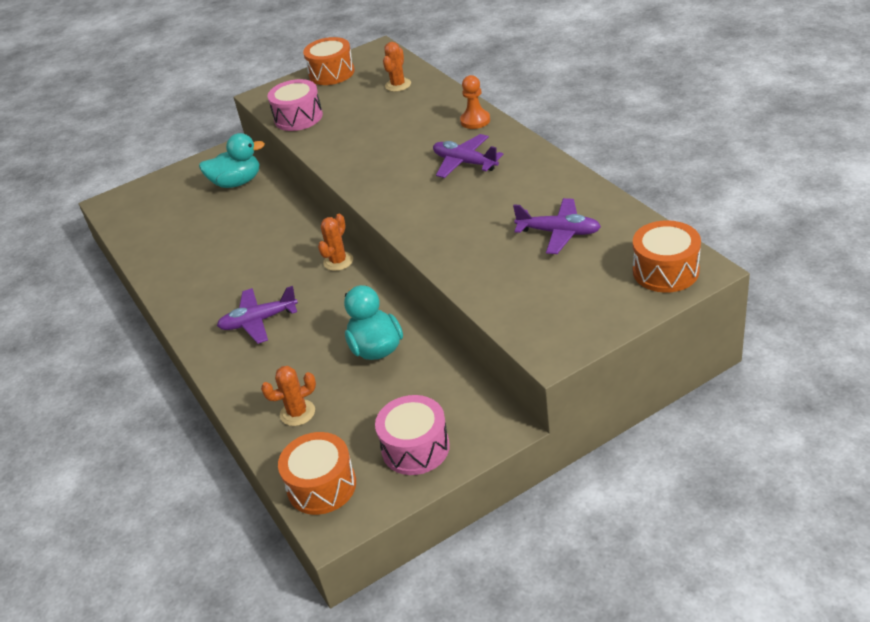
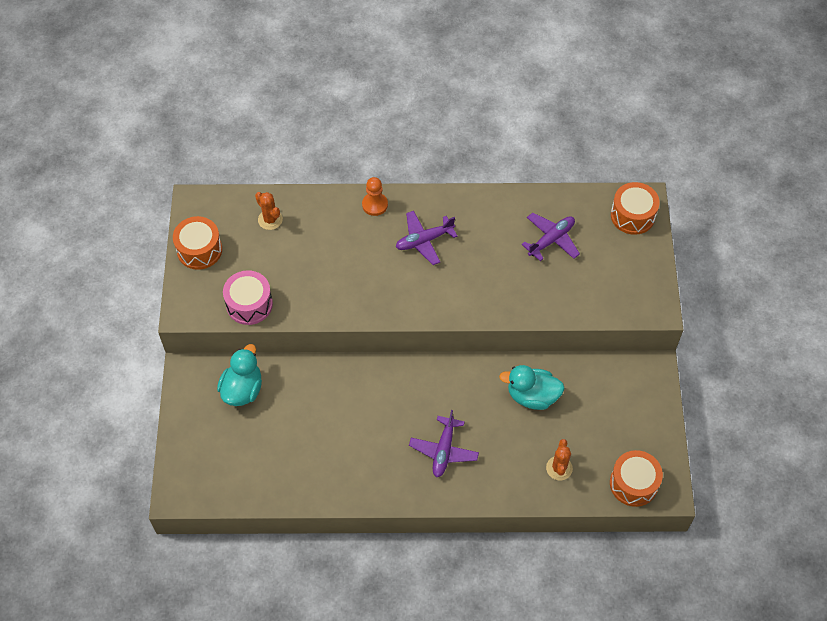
camera: 65 degrees left, 20 degrees up
(338, 261) = (417, 372): orange cactus -> none
(415, 448) = (638, 420): pink drum -> none

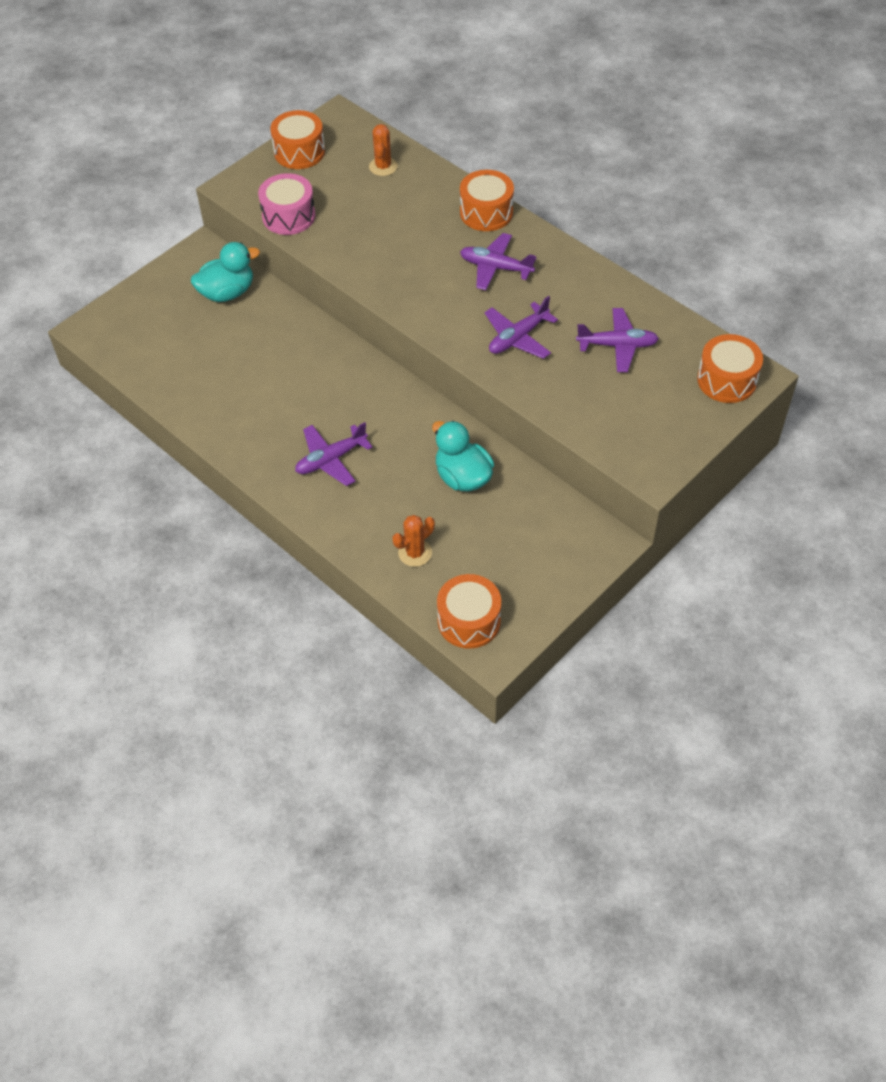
camera: 45 degrees right, 5 degrees down
(375, 205) = (486, 212): orange pawn -> orange drum
(490, 279) = (518, 338): none -> purple plane

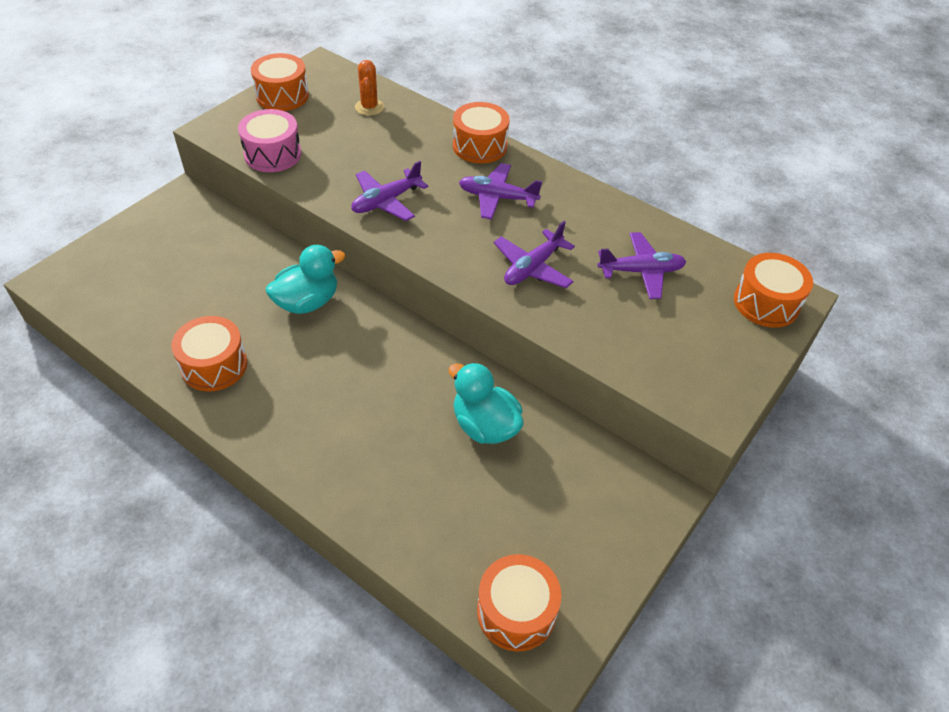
camera: 10 degrees left, 5 degrees down
(227, 292) = (209, 236): turquoise duck -> turquoise duck (307, 302)
(232, 413) = (214, 365): none -> orange drum
(331, 459) = (331, 413): purple plane -> purple plane (386, 201)
(415, 553) = (439, 524): orange cactus -> none

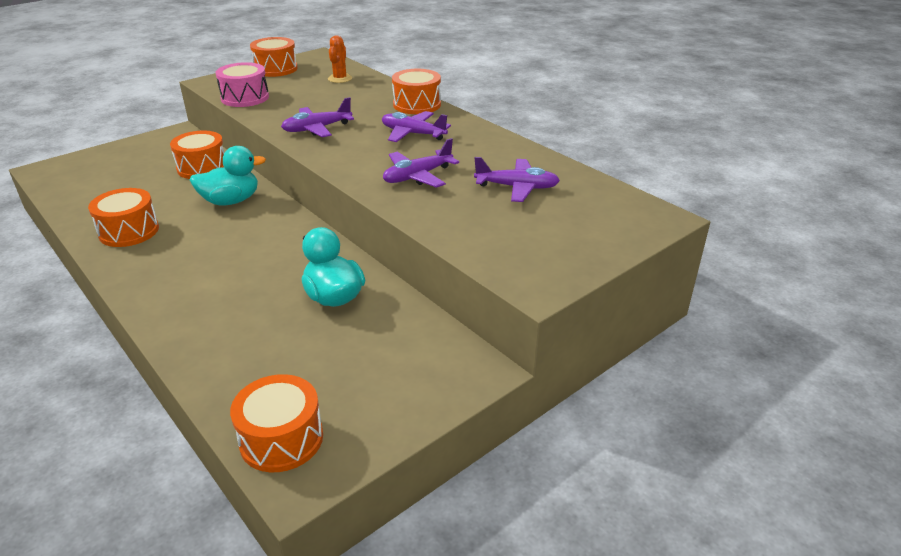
camera: 15 degrees right, 15 degrees down
(766, 303) = (630, 218): orange drum -> orange drum (202, 167)

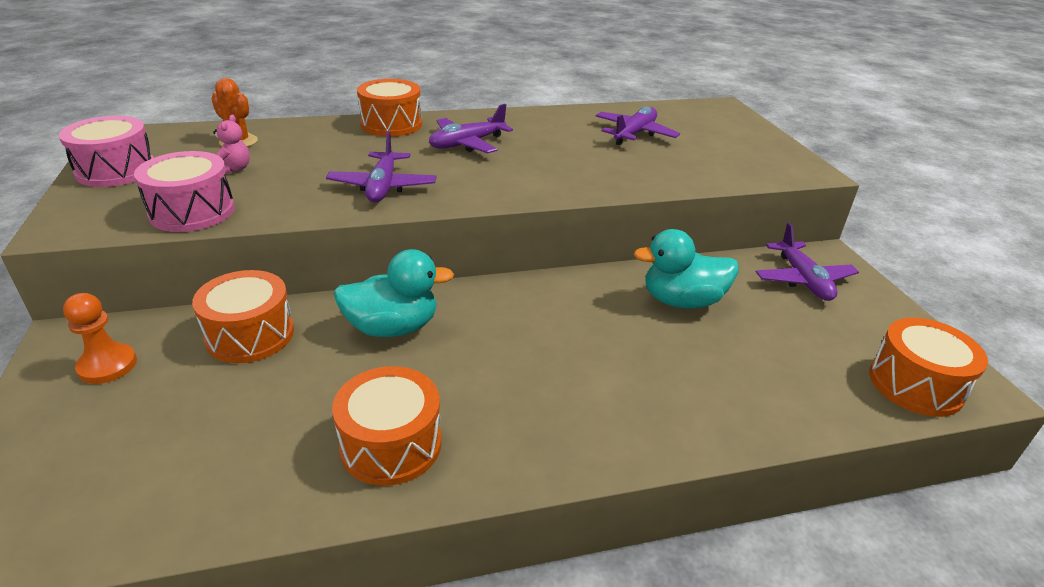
camera: 65 degrees left, 0 degrees up
(161, 147) = (107, 365): none -> orange pawn
(231, 201) = (393, 327): turquoise duck -> turquoise duck turned 75 degrees clockwise
(276, 69) = (116, 170): orange drum -> pink drum
(303, 89) = (234, 169): none -> pink teddy bear
(417, 176) = (573, 165): purple plane -> purple plane (803, 280)

